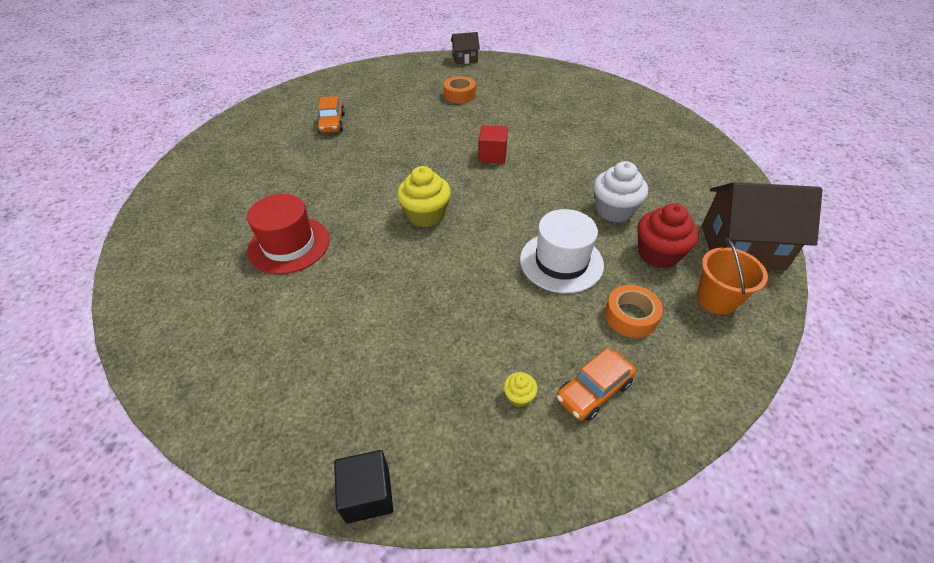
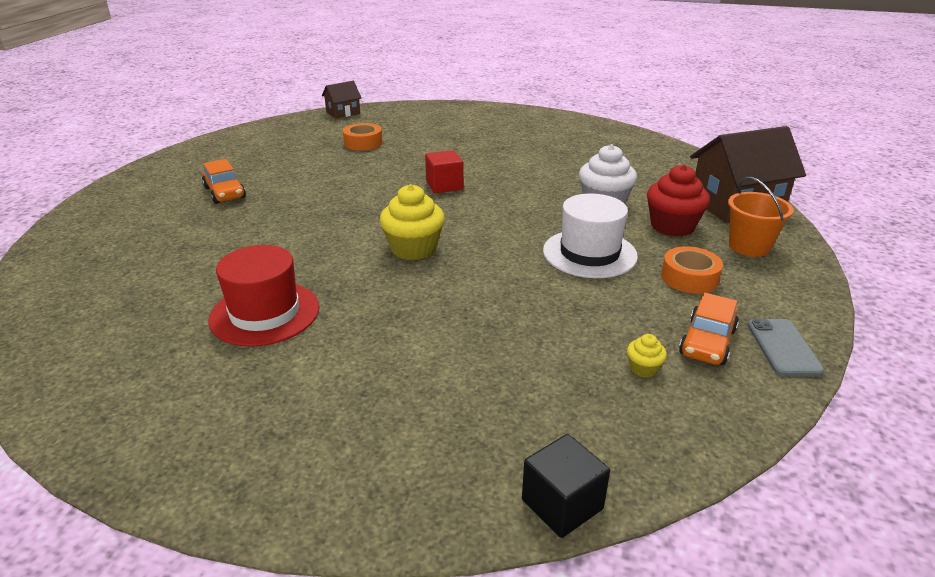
camera: 25 degrees left, 15 degrees down
(659, 422) = (783, 347): none -> grey phone

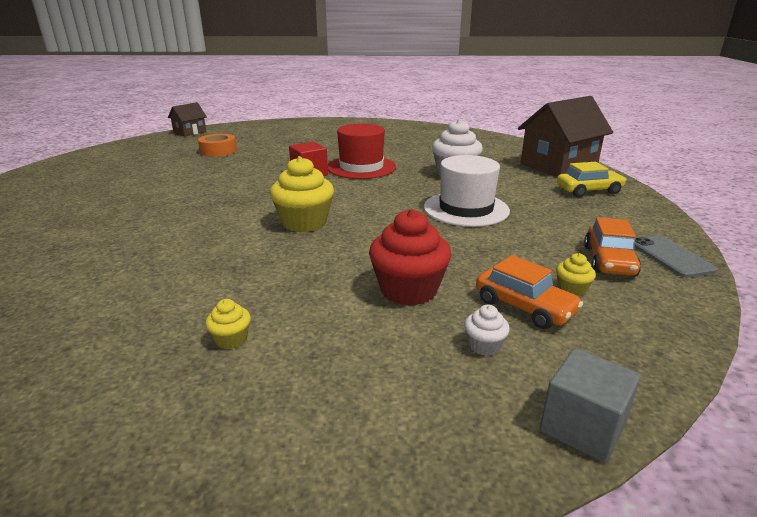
camera: 15 degrees left, 5 degrees down
(225, 193) = (89, 198): orange car -> orange car (524, 307)
(265, 313) = (169, 296): red hat -> red hat (361, 167)
(302, 365) = (231, 339): none -> yellow cupcake
(519, 412) = (484, 346): none -> white cupcake
(562, 504) = (582, 427): black cube -> grey cube
(672, 226) = (520, 183): red cupcake -> red cupcake (408, 290)
(689, 278) = (559, 217): orange tape -> none
(749, 246) = (588, 190): orange bucket -> yellow car

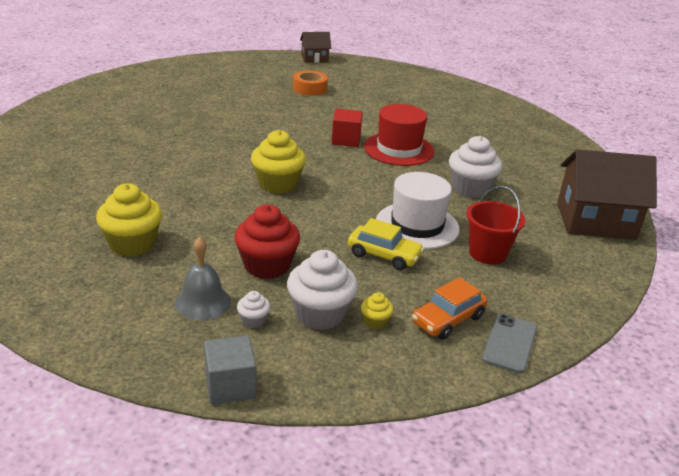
camera: 35 degrees right, 5 degrees up
(231, 339) = (132, 244): yellow cupcake -> yellow cupcake, size x2.13
(407, 357) = (203, 302): none -> grey bell
(524, 307) = (320, 314): orange car -> white cupcake
(542, 207) = (488, 253): none -> red bucket
(588, 190) = (568, 258): yellow car -> yellow car (384, 255)

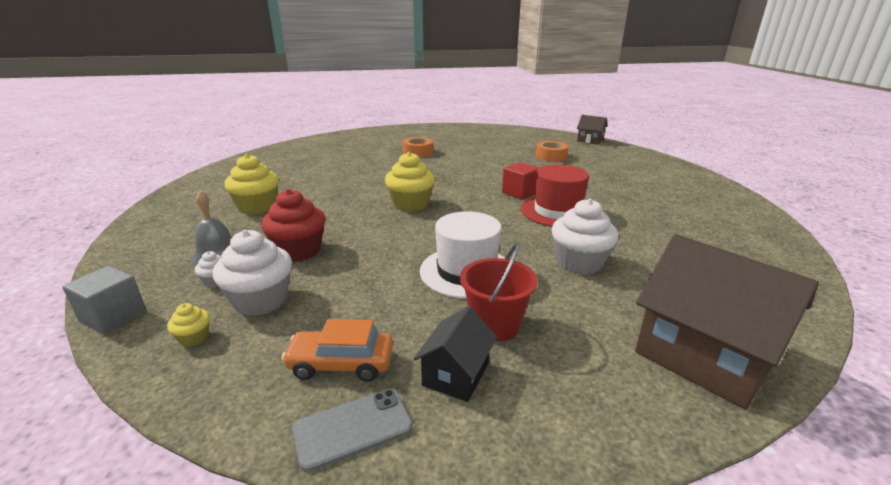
camera: 45 degrees right, 5 degrees down
(173, 119) = (418, 152): none -> orange tape
(375, 322) = (283, 329): yellow cupcake -> yellow cupcake (194, 338)
(384, 255) = (393, 281): yellow car -> none
(511, 291) = (456, 374): none -> black house

